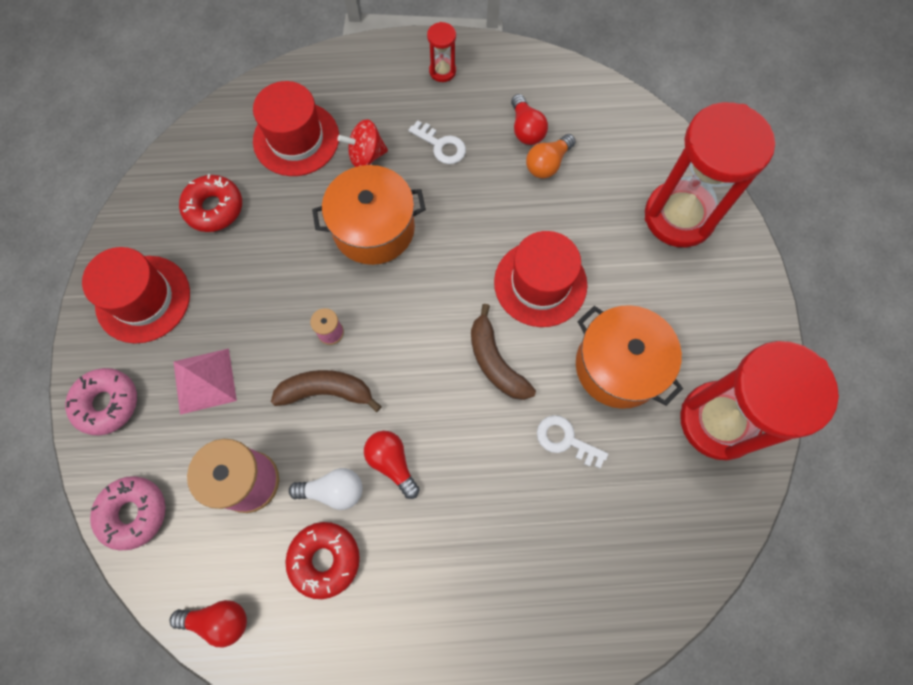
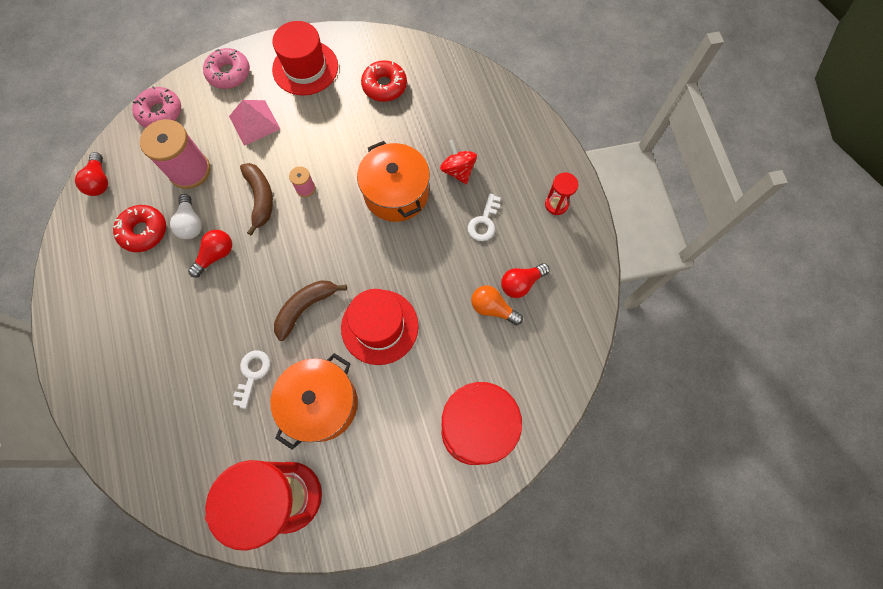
camera: 75 degrees right, 0 degrees up
(296, 139) = (457, 119): red hat -> none

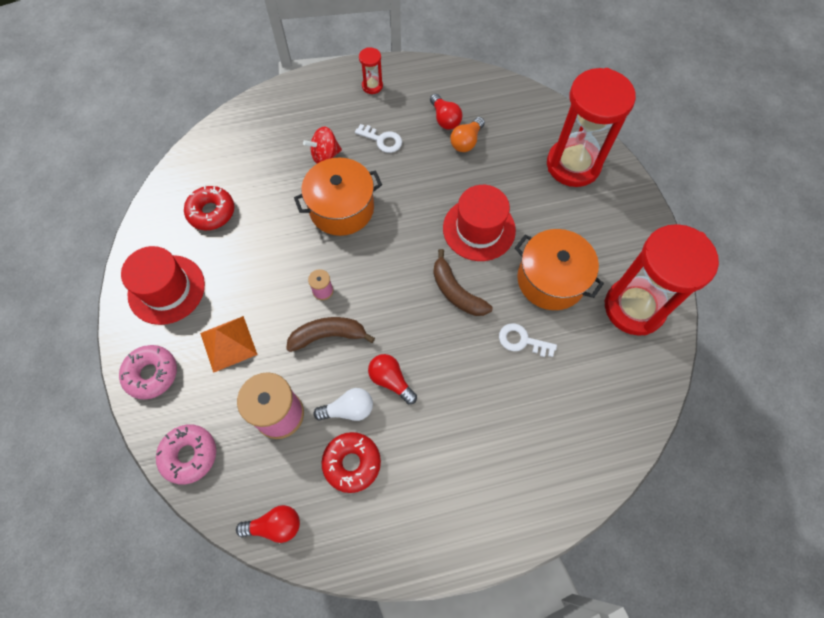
camera: 85 degrees left, 5 degrees down
(254, 122) = (228, 343): pink pyramid -> orange pyramid

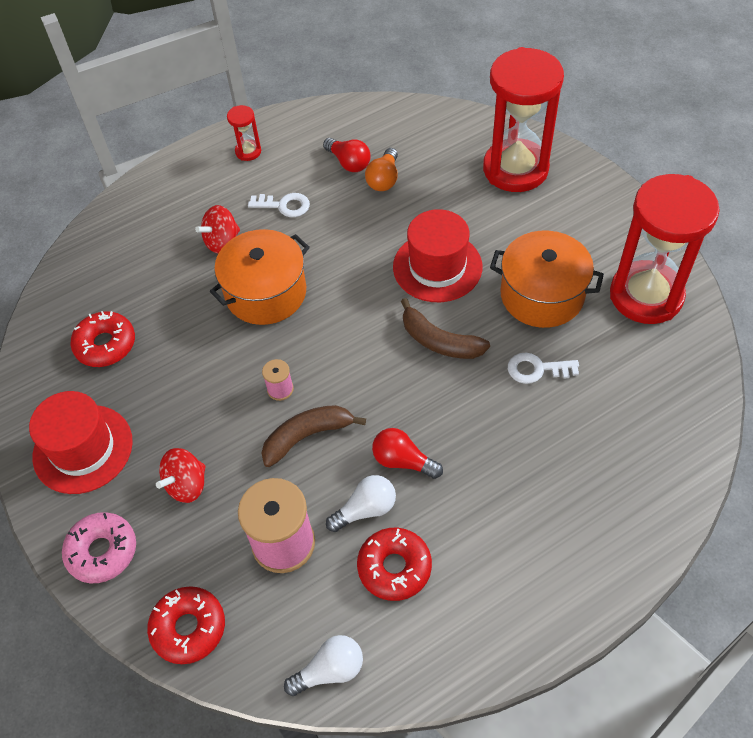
camera: 15 degrees left, 10 degrees down
(189, 455) = (189, 628): pink donut -> red donut
(228, 343) = (187, 485): orange pyramid -> red spinning top
(275, 525) = (330, 670): red light bulb -> white light bulb

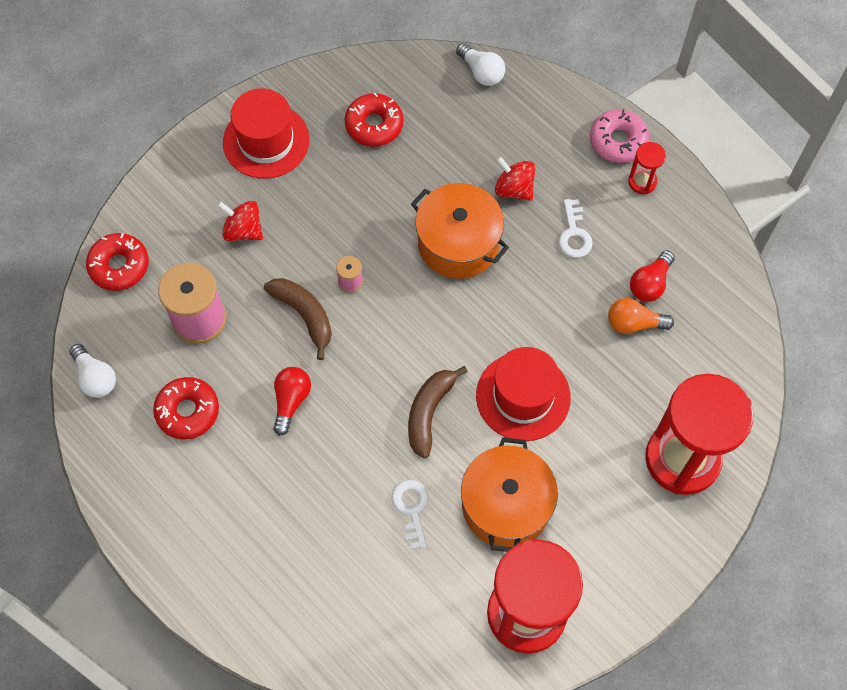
camera: 75 degrees right, 10 degrees up
(102, 551) = (176, 185): pink donut -> pink donut (618, 141)
(366, 509) = (239, 378): white light bulb -> white light bulb (481, 72)

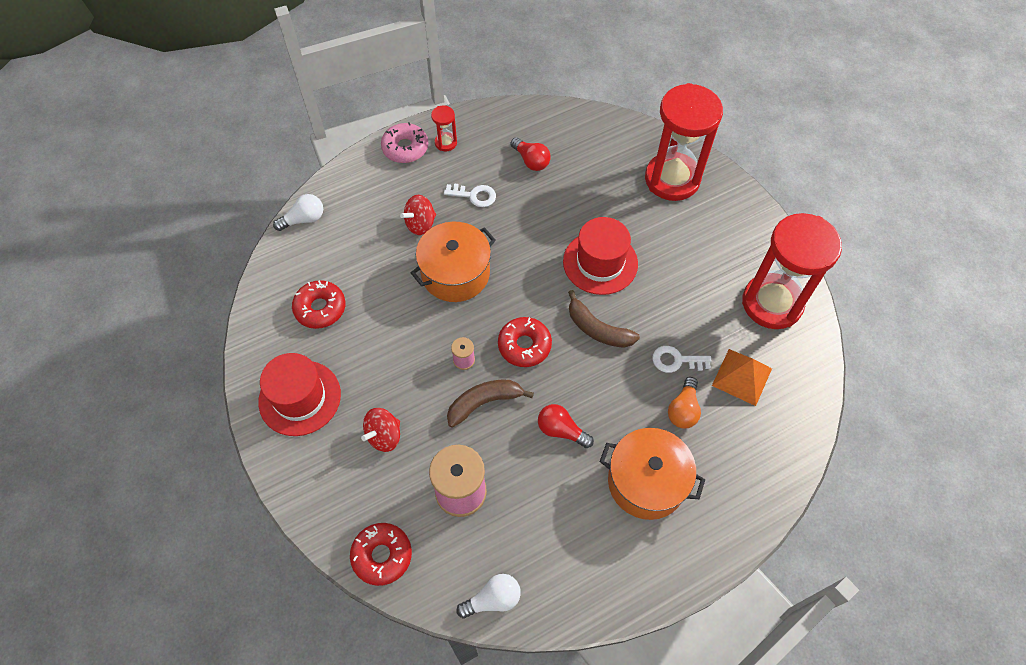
camera: 75 degrees left, 5 degrees down
(187, 411) = (549, 519): red donut -> red donut (524, 345)
(410, 589) = (742, 376): none -> orange pyramid
(506, 505) = (685, 295): orange pot -> orange pot (646, 482)
(634, 323) = (560, 179): orange light bulb -> orange light bulb (683, 410)

